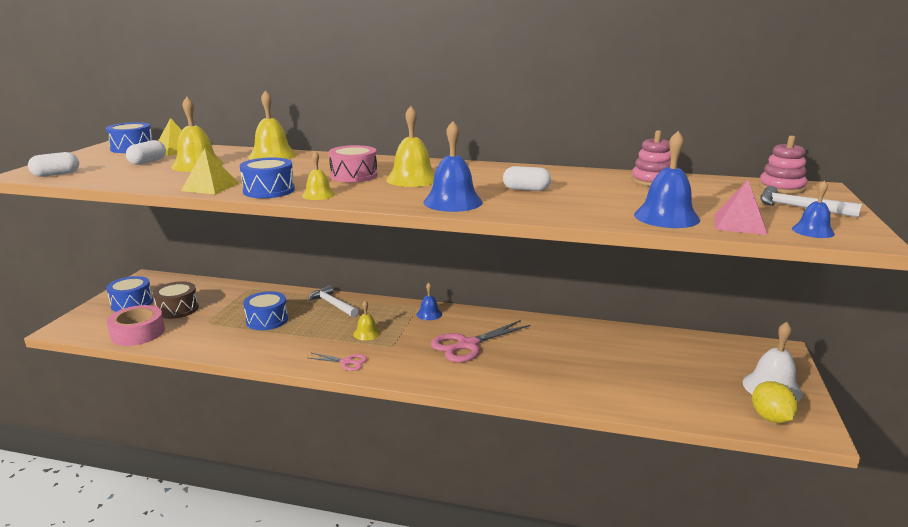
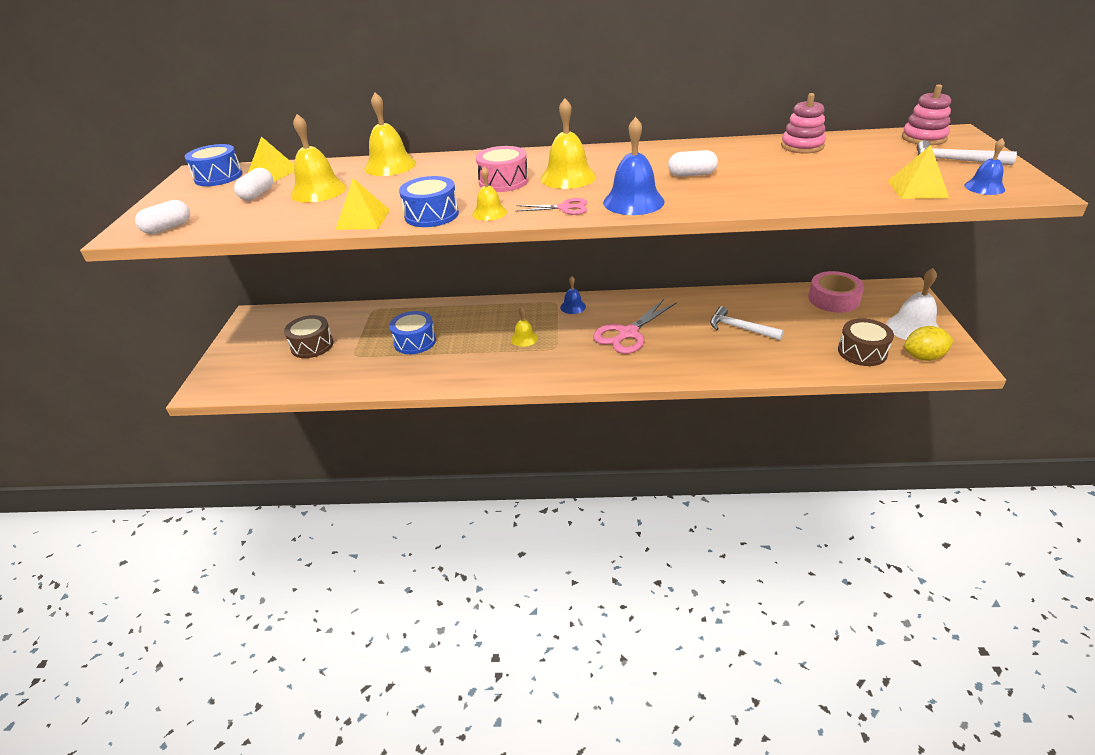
camera: 10 degrees left, 15 degrees up
(132, 303) = (257, 347): blue drum -> none
(138, 333) = (288, 380): pink tape -> pink tape (833, 299)
(333, 304) = (471, 313): white hammer -> white hammer (740, 328)
(346, 362) = (522, 372): pink scissors -> pink scissors (564, 208)
(666, 217) = (847, 190): blue bell -> none
(703, 401) = (862, 352): none -> brown drum
(739, 224) = (917, 189): pink pyramid -> yellow pyramid
(770, 418) = (923, 357): yellow lemon -> yellow lemon turned 75 degrees counterclockwise

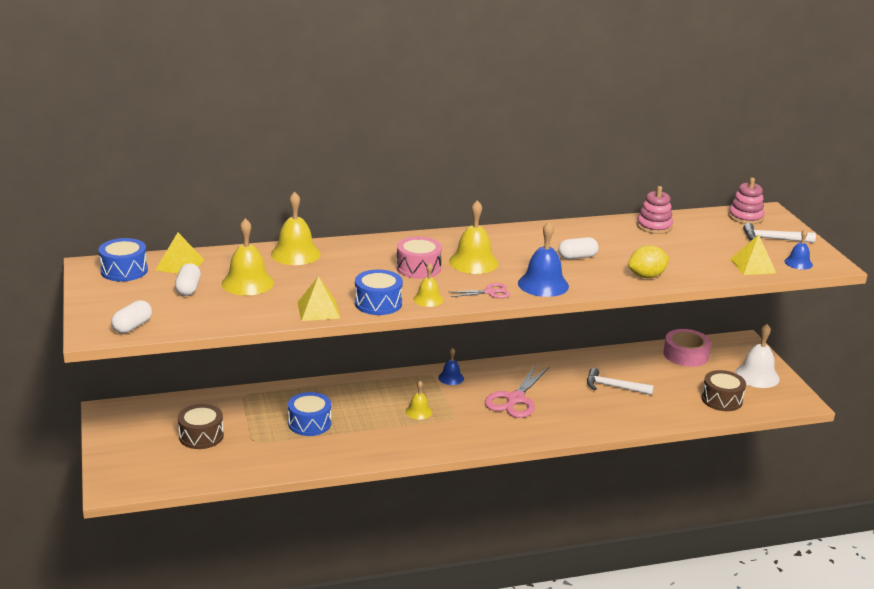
camera: 20 degrees left, 10 degrees down
(923, 357) = (770, 400): yellow lemon -> yellow lemon (646, 276)

